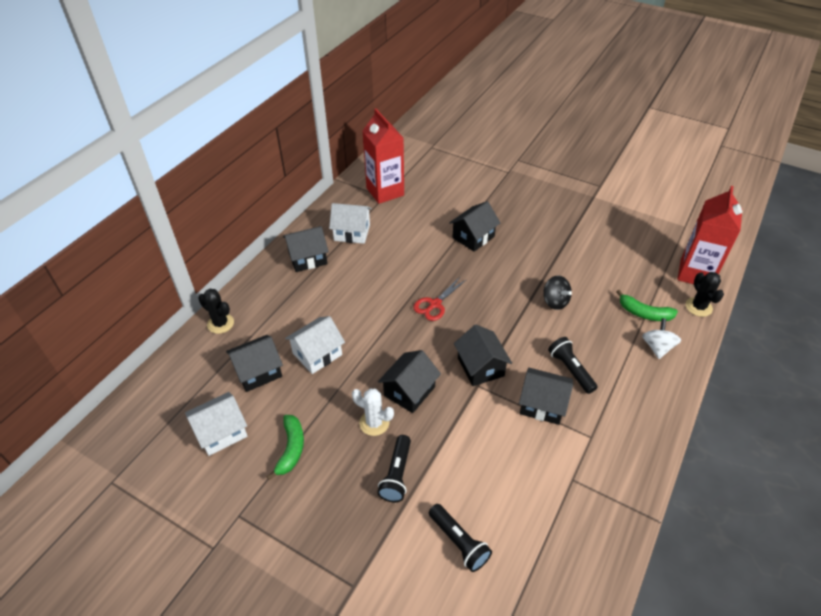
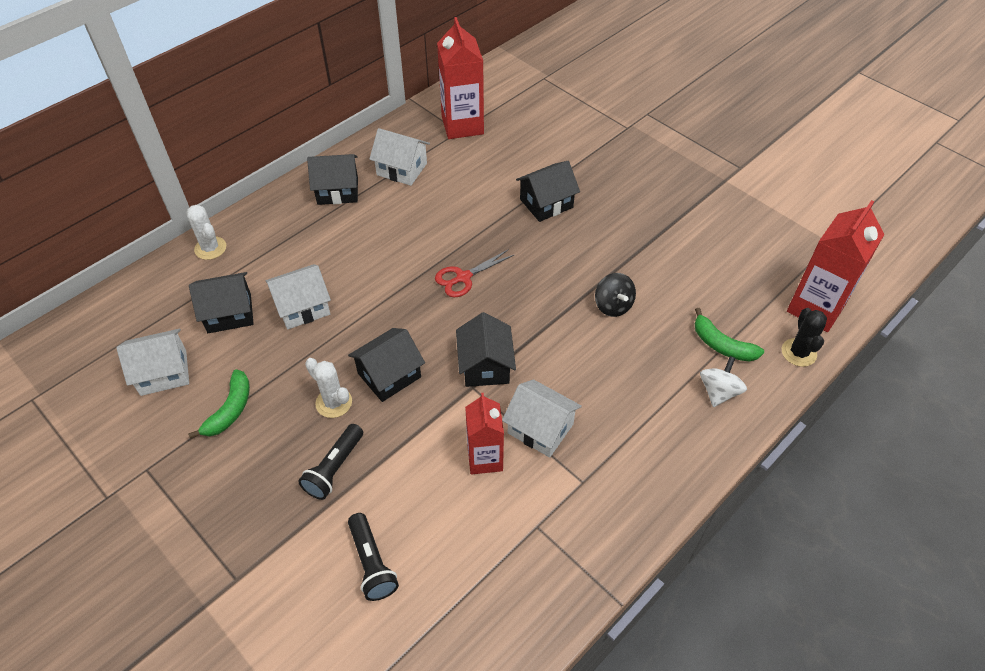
camera: 15 degrees right, 5 degrees up
(220, 323) = (210, 248): black cactus -> white cactus
(511, 437) = (485, 458): none -> red carton
(542, 404) = (540, 428): black house -> white house
(570, 370) = (594, 394): black flashlight -> none

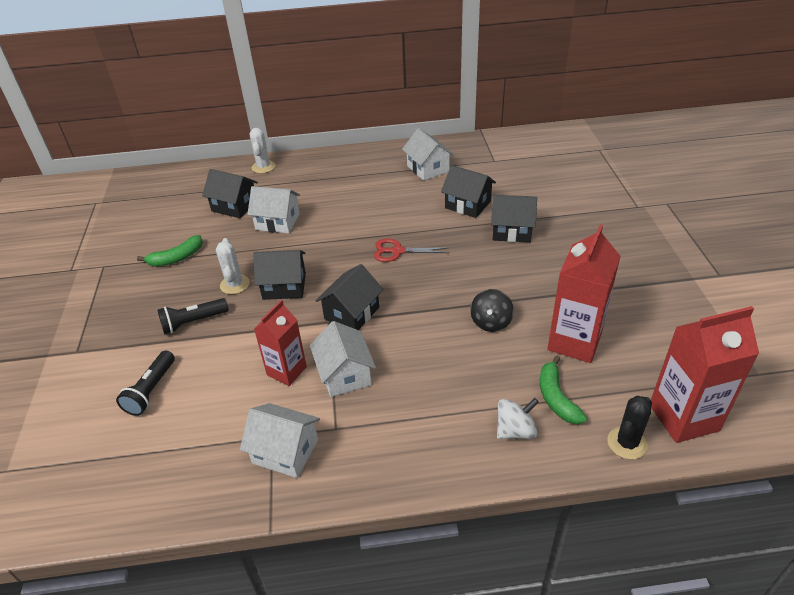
camera: 40 degrees right, 10 degrees down
(163, 372) = (167, 221): white house -> white house (285, 451)
(337, 191) = (372, 165): black house -> black house (468, 204)
(462, 125) = (500, 158): red carton -> red carton (574, 342)

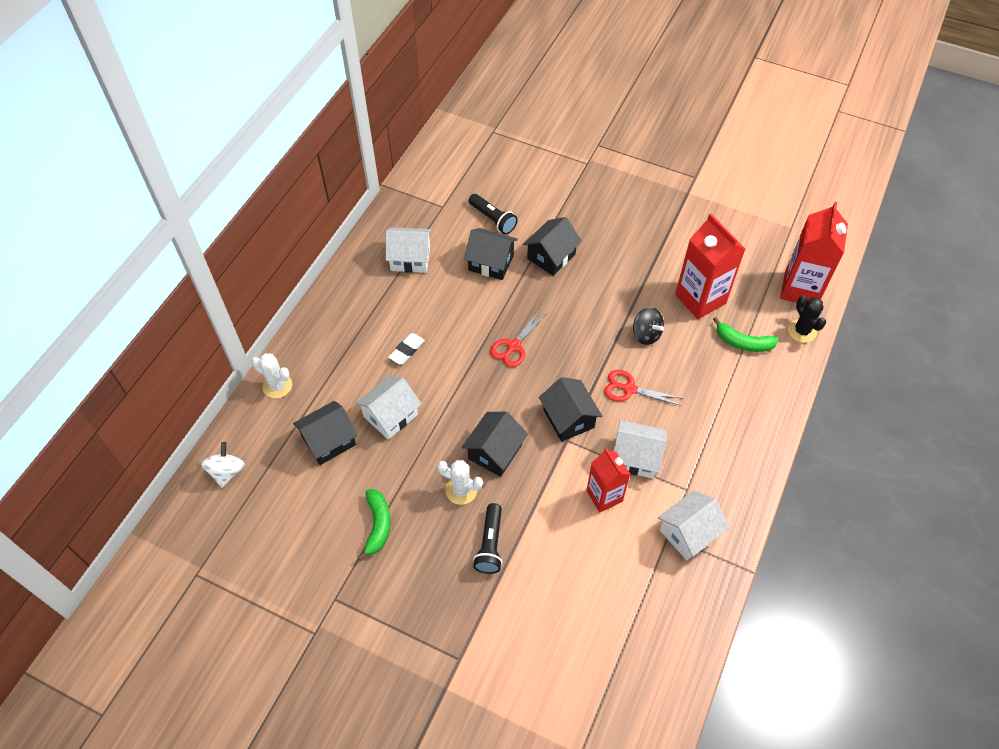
camera: 60 degrees left, 15 degrees up
(151, 390) = (558, 608): black flashlight -> black flashlight (493, 219)
(342, 203) = (407, 350): none -> white eraser
(417, 337) = (629, 389): none -> red scissors
(468, 204) = (491, 263): black house -> black house turned 45 degrees clockwise
(515, 430) = (756, 383): white spinning top -> white spinning top (227, 472)

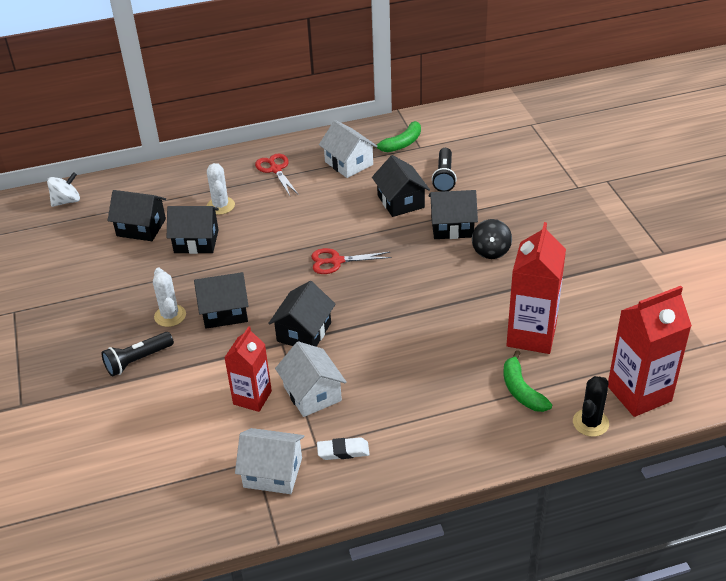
camera: 50 degrees right, 15 degrees down
(277, 386) = (160, 177): white cactus -> white cactus (220, 206)
(377, 525) = (95, 294): green banana -> green banana (401, 144)
(390, 415) = (196, 241): white house -> black house
(407, 350) = (263, 213): white eraser -> white eraser (343, 451)
(629, 389) = (377, 349): red scissors -> red scissors (275, 169)
(646, 334) = (447, 325): black spinning top -> black spinning top (491, 251)

